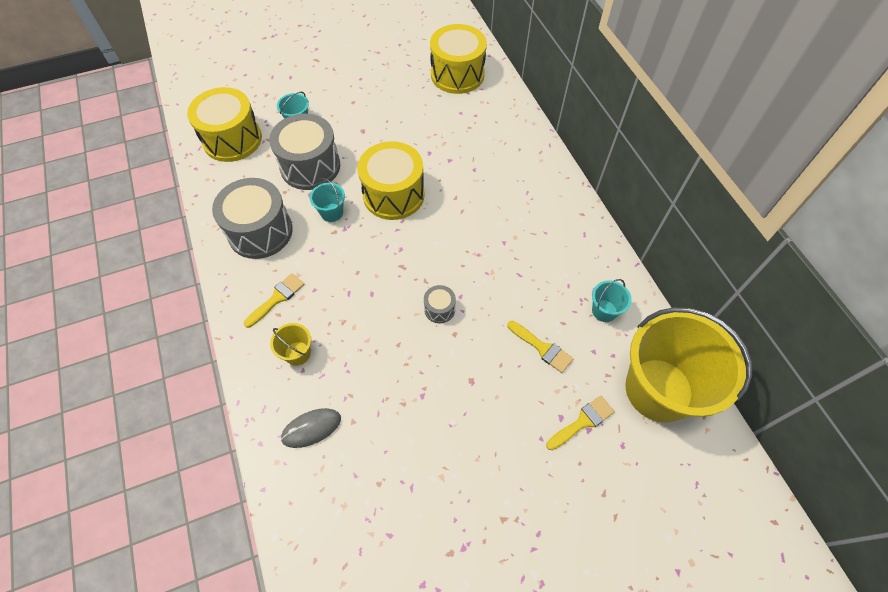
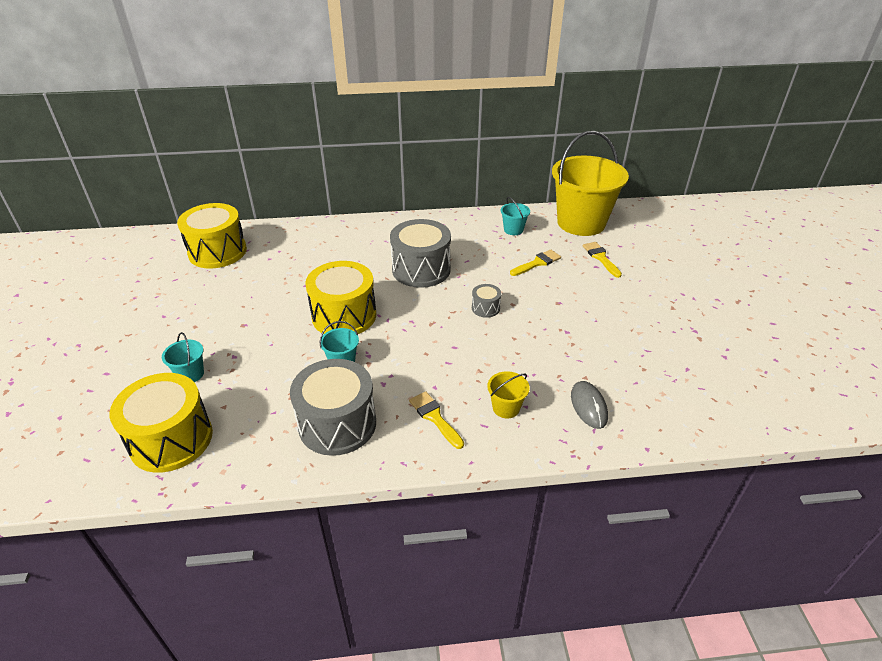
camera: 75 degrees left, 20 degrees down
(310, 166) = (266, 371): grey drum -> grey drum (421, 269)

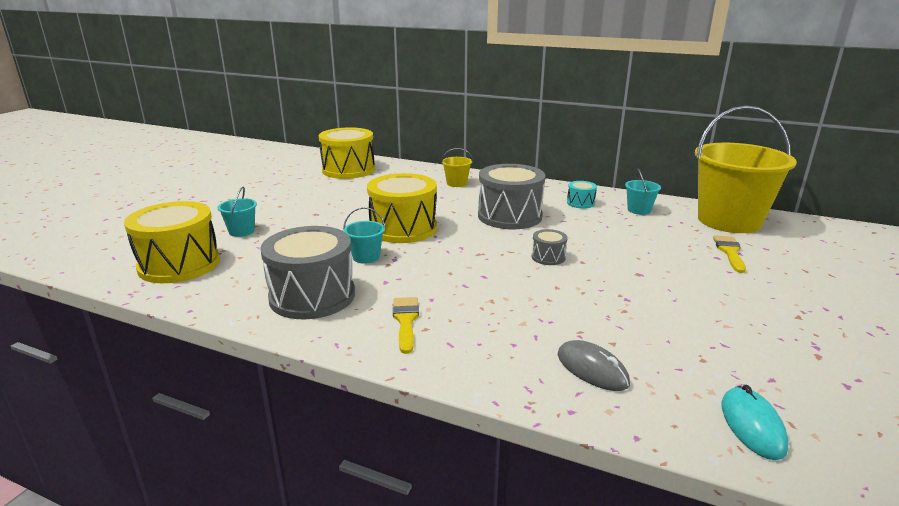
camera: 30 degrees right, 15 degrees down
(465, 235) = (580, 203): none -> turquoise drum
(506, 408) = (489, 338): yellow bucket -> yellow bucket (456, 183)
(537, 263) = (643, 239): yellow brush -> none
(588, 406) = (592, 369): grey mouse -> grey mouse turned 60 degrees counterclockwise
(697, 410) = (752, 425): none -> turquoise mouse

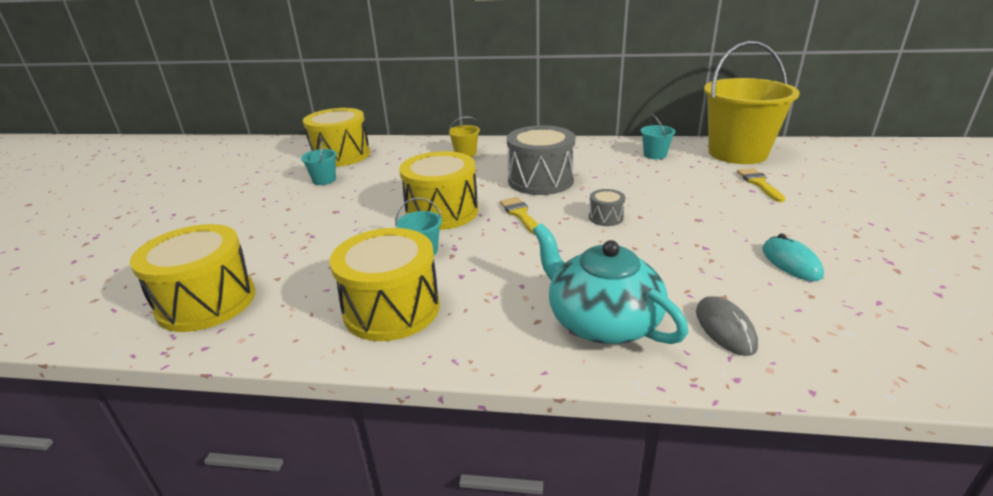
camera: 15 degrees left, 5 degrees up
(241, 231) = (260, 247): turquoise bucket -> turquoise bucket (324, 180)
(312, 296) = (391, 309): grey drum -> yellow drum
(406, 321) = (512, 317): yellow brush -> yellow brush (520, 214)
(482, 340) = (602, 321): none -> turquoise teapot
(580, 203) = (598, 156): turquoise drum -> none
(592, 369) = (725, 328): grey mouse -> grey mouse turned 45 degrees clockwise
(752, 425) = (896, 353): turquoise mouse -> turquoise mouse (791, 262)

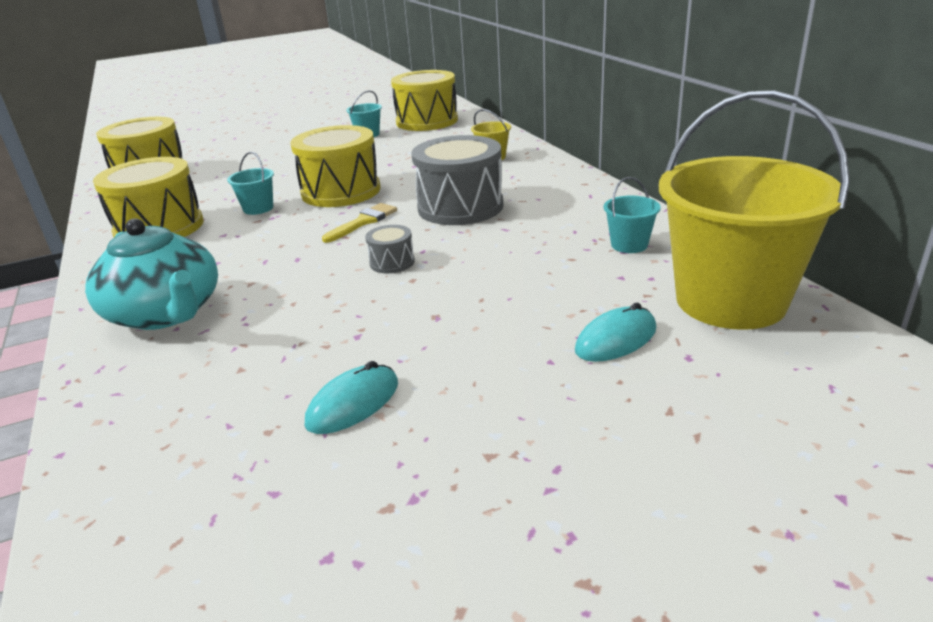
camera: 60 degrees right, 0 degrees up
(602, 321) = (166, 313): turquoise teapot -> turquoise teapot turned 120 degrees clockwise
(725, 328) = (170, 381): grey mouse -> none
(759, 183) = (616, 339): yellow brush -> turquoise mouse

